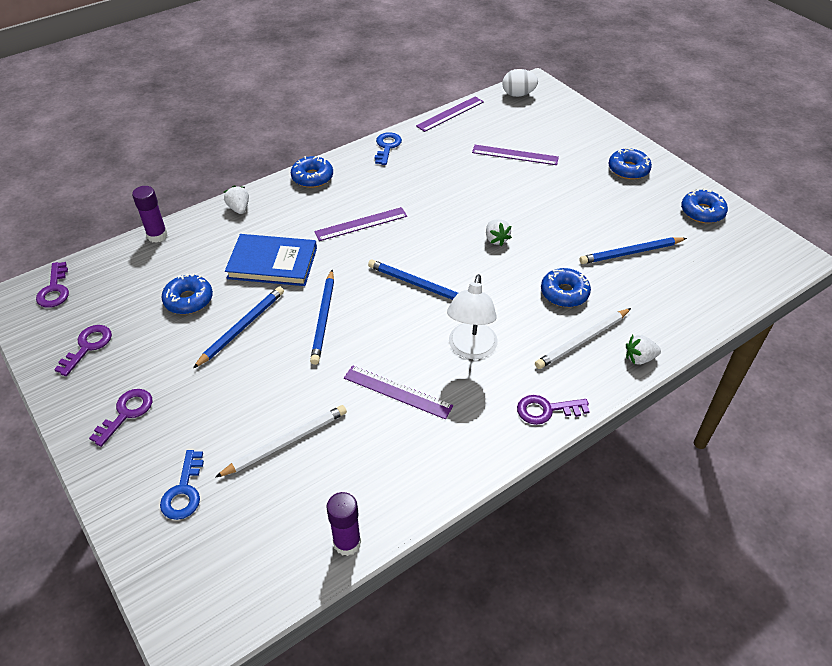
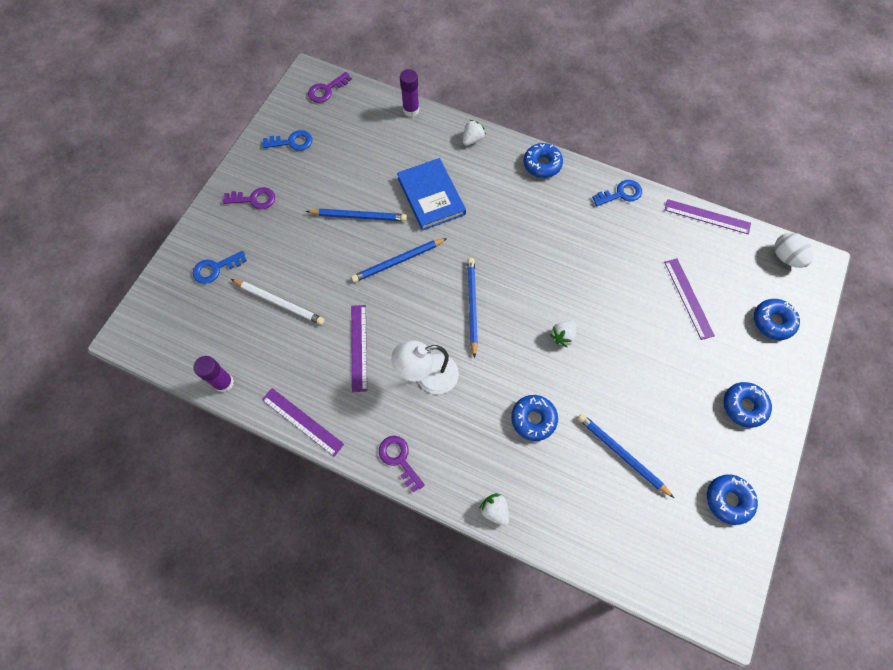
camera: 60 degrees right, 20 degrees up
(87, 346) = (292, 142): purple key -> blue key
(189, 300) = (364, 169): blue donut -> blue donut (773, 322)
(361, 224) = (512, 228): purple ruler -> purple ruler (302, 421)
(582, 340) = (487, 456): white pencil -> none

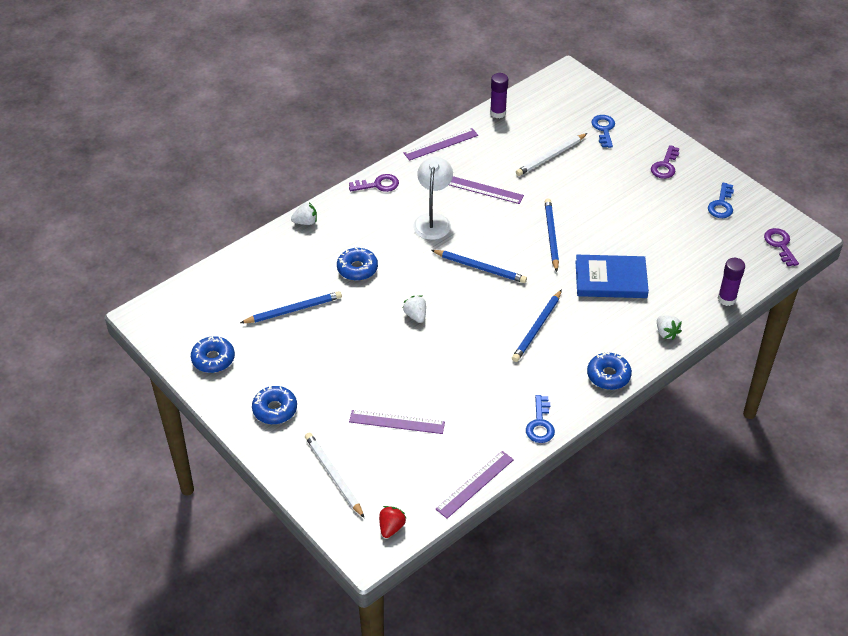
camera: 115 degrees right, 20 degrees down
(359, 216) = (613, 225): blue pencil -> blue pencil (537, 328)
(773, 322) = (333, 476): blue donut -> white pencil
(786, 257) = (391, 527): white egg -> red strawberry

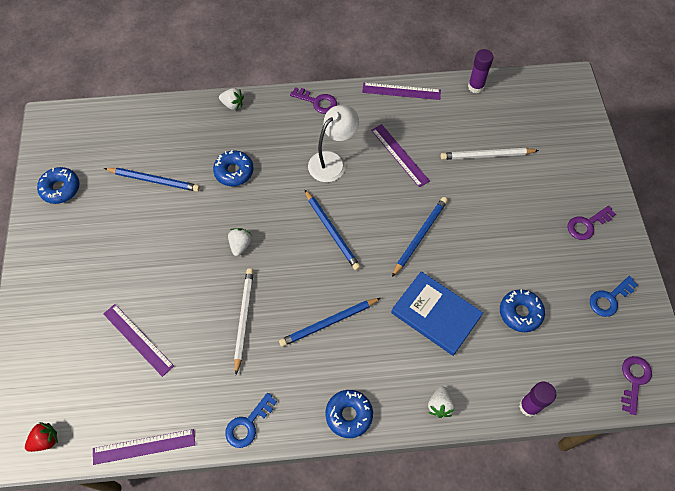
camera: 35 degrees right, 15 degrees up
(275, 409) = (62, 264): blue donut -> blue donut (520, 313)
(333, 476) = (48, 357): white pencil -> white pencil (243, 319)
(604, 129) = (559, 154): blue key -> none

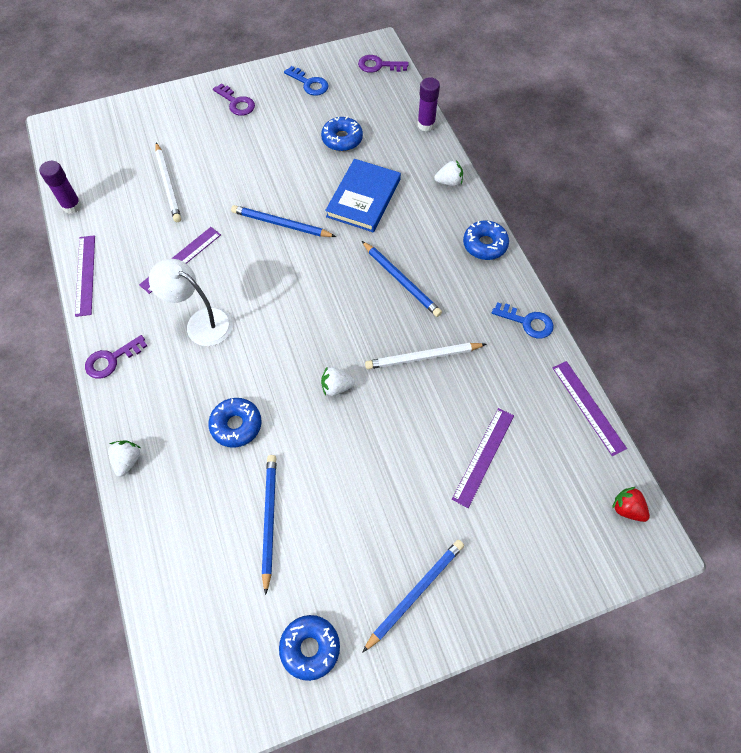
camera: 105 degrees left, 0 degrees up
(317, 102) = (111, 360): purple key -> purple key turned 135 degrees counterclockwise
(332, 231) = (295, 302): blue pencil -> blue pencil (415, 593)

